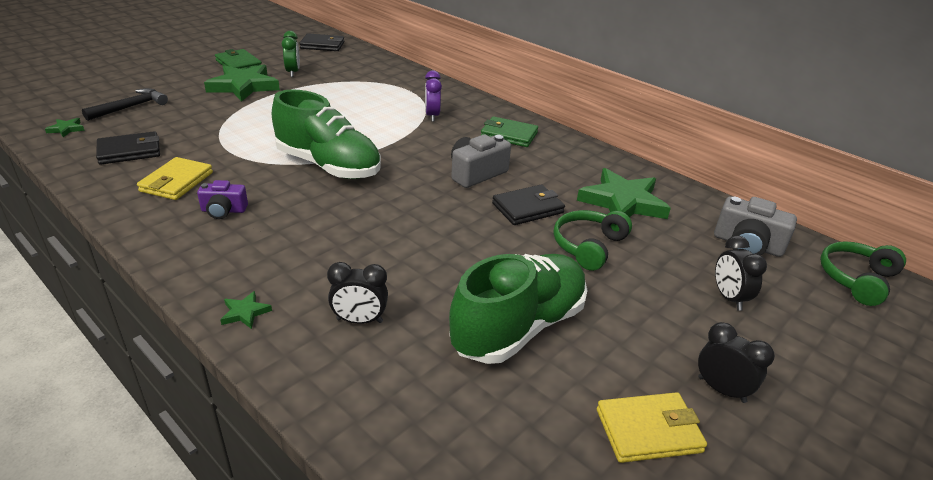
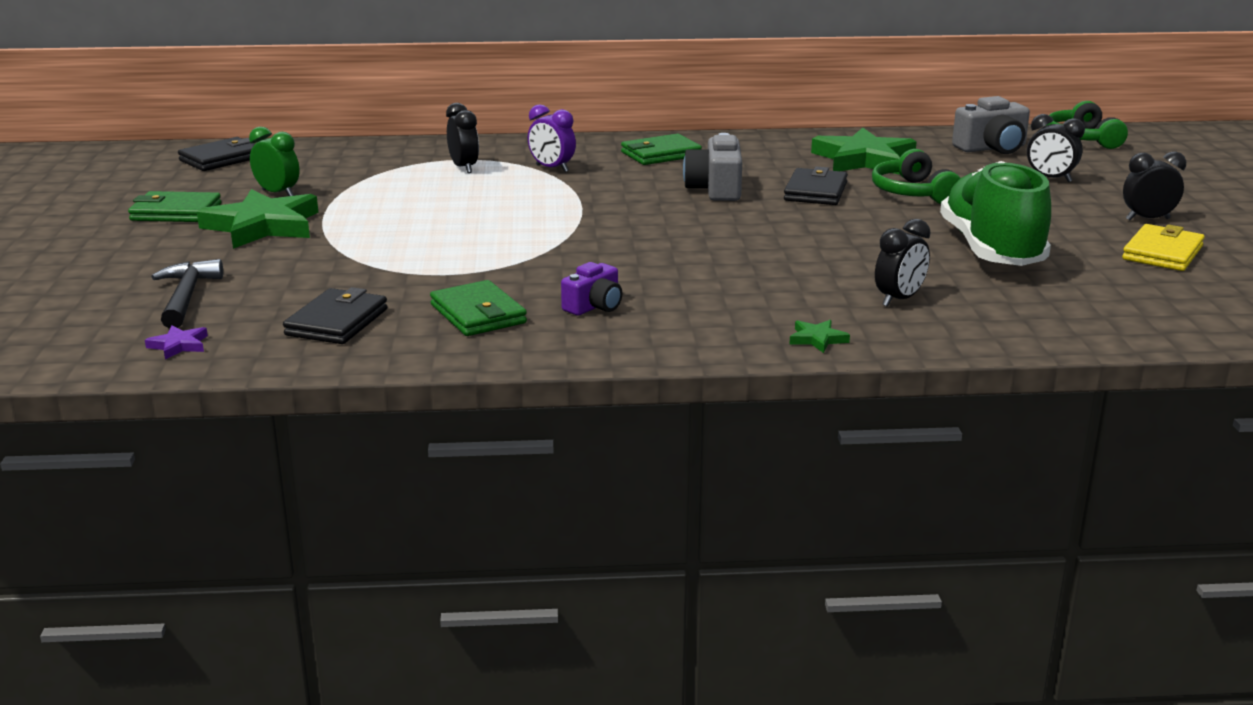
camera: 45 degrees left, 10 degrees down
(66, 129) = (179, 345): green star -> purple star
(176, 182) = (478, 314): yellow wallet -> green wallet
(328, 166) = (580, 239): green shoe -> none
(396, 95) = (464, 168): none -> black clock

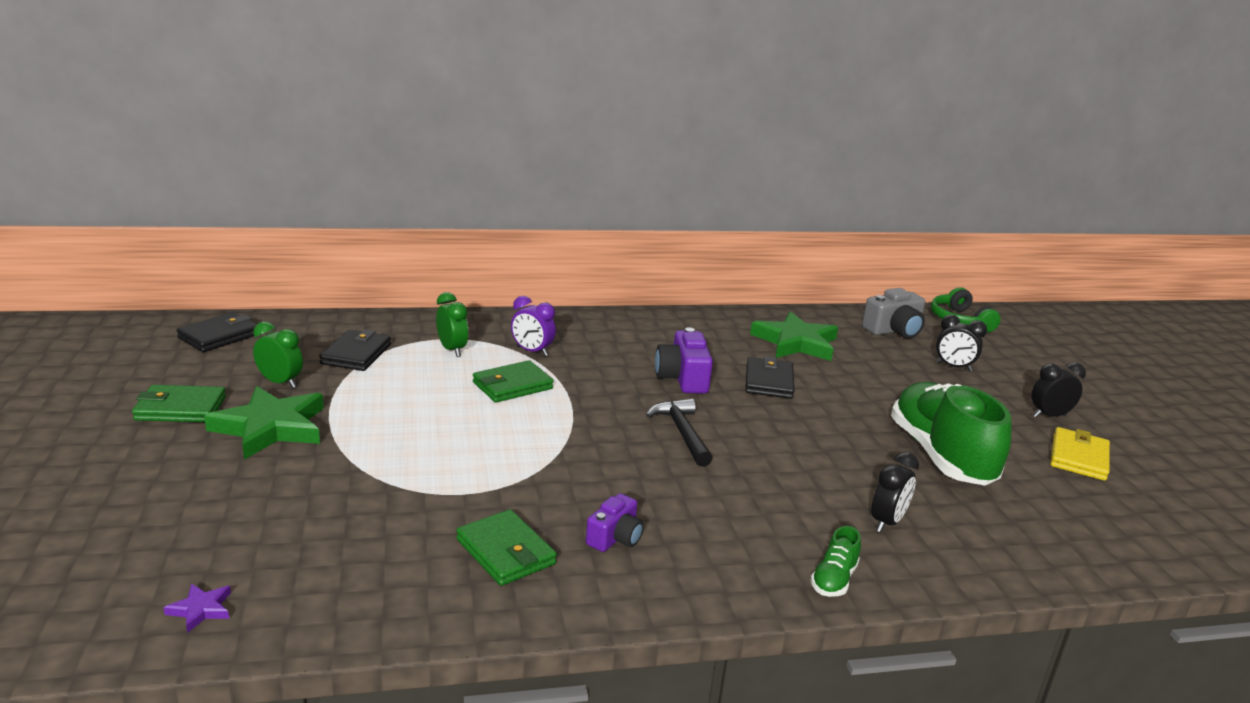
camera: 10 degrees left, 0 degrees up
(186, 297) = (202, 533): black hammer -> black hammer (682, 433)
(337, 322) = (365, 568): black wallet -> black wallet (356, 354)
(464, 168) = (452, 350): black clock -> green clock
(660, 154) = (623, 334): green wallet -> green wallet (512, 385)
(715, 189) = (683, 378): grey camera -> purple camera
(817, 339) = (833, 580): green star -> green shoe
(913, 193) = (850, 383): green headphones -> none

